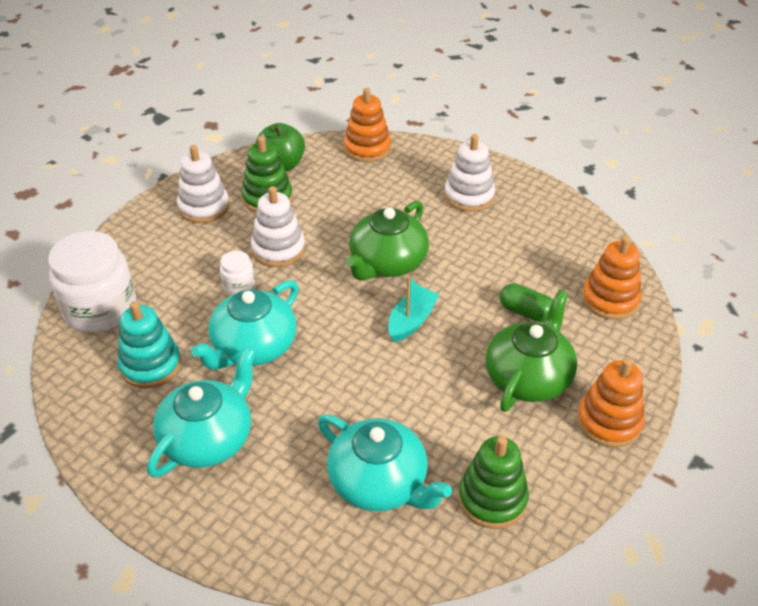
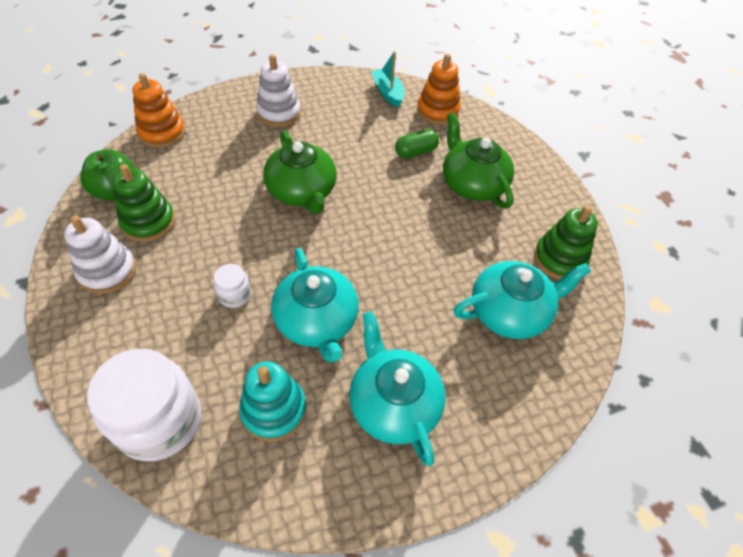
camera: 60 degrees left, 10 degrees up
(278, 249) = (220, 247): white stacking toy -> none
(411, 321) = (373, 211): turquoise boat -> turquoise boat (388, 93)
(609, 422) = (533, 171): orange stacking toy -> none

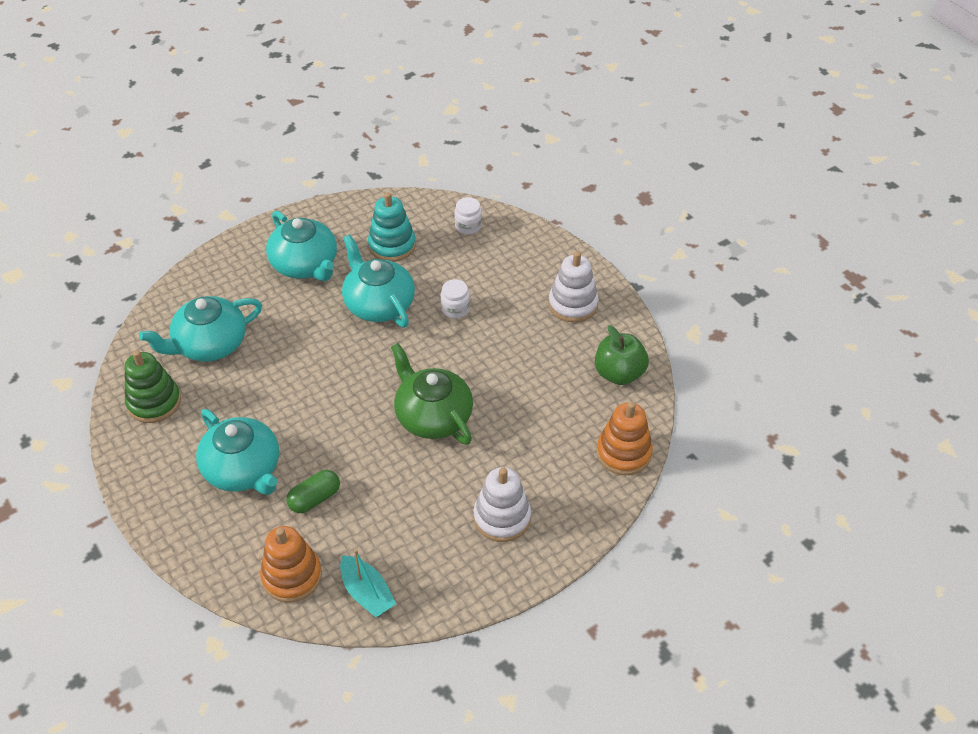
camera: 170 degrees right, 5 degrees down
(148, 222) = (568, 351): green stacking toy -> none
(160, 421) = (468, 226): white jar -> white jar, size x0.45
(472, 183) = (243, 470): green teapot -> turquoise teapot

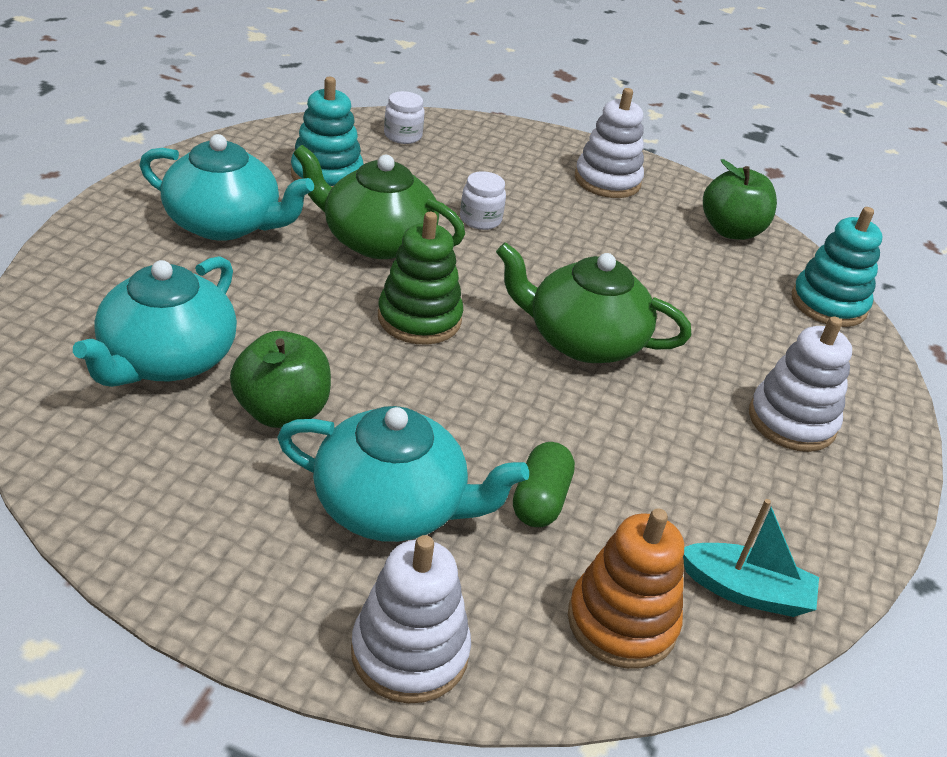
camera: 40 degrees left, 10 degrees down
(154, 402) = (142, 470): green stacking toy -> green stacking toy (419, 318)
(189, 542) = (409, 652): none -> white stacking toy
(237, 396) = (282, 411): none -> green apple
(379, 304) = (376, 240): turquoise teapot -> green teapot
(623, 453) = (828, 304): orange stacking toy -> turquoise stacking toy

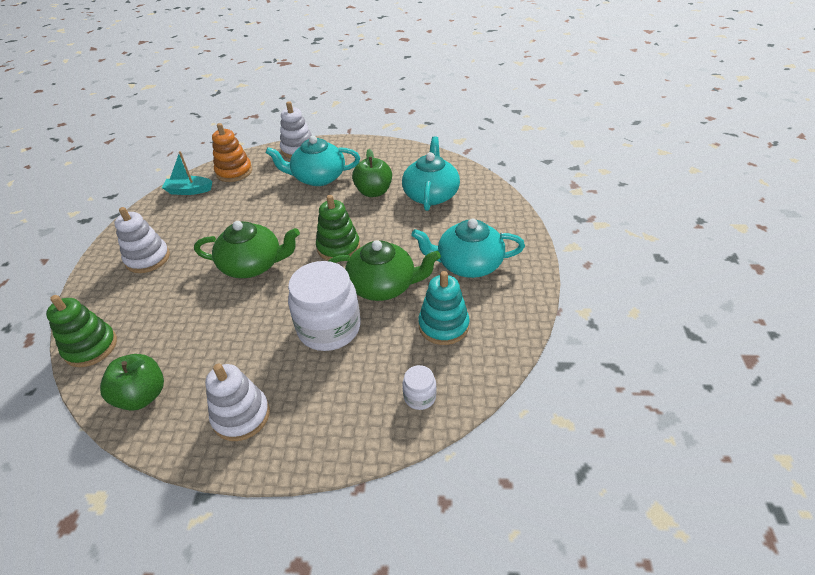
camera: 170 degrees right, 5 degrees up
(480, 219) = (329, 328): white jar -> white jar, size x2.20
(540, 500) = (265, 194): green capsule -> none
(828, 304) = (91, 347): turquoise stacking toy -> green stacking toy

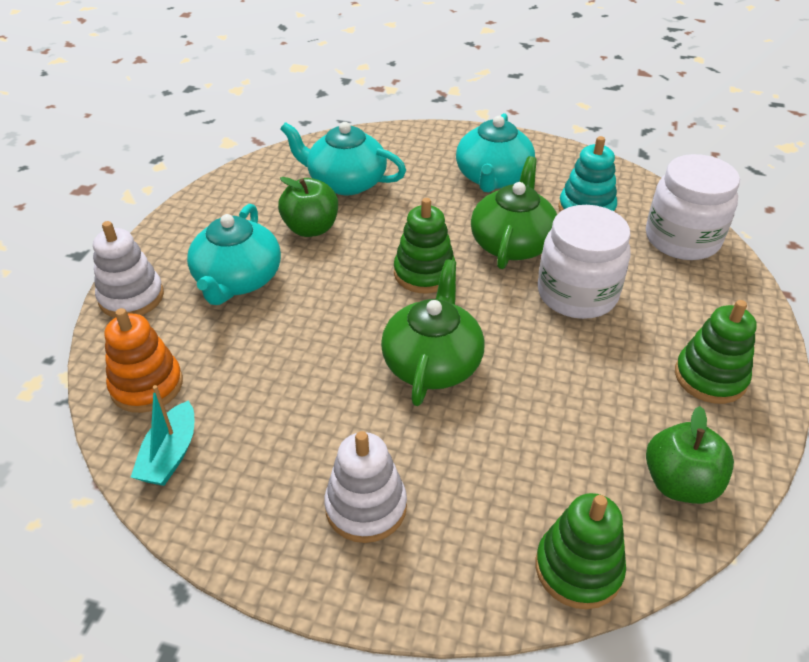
camera: 80 degrees left, 0 degrees up
(241, 416) = (710, 377): white stacking toy -> green stacking toy
(419, 397) = (682, 239): white jar -> white jar, size x2.20

